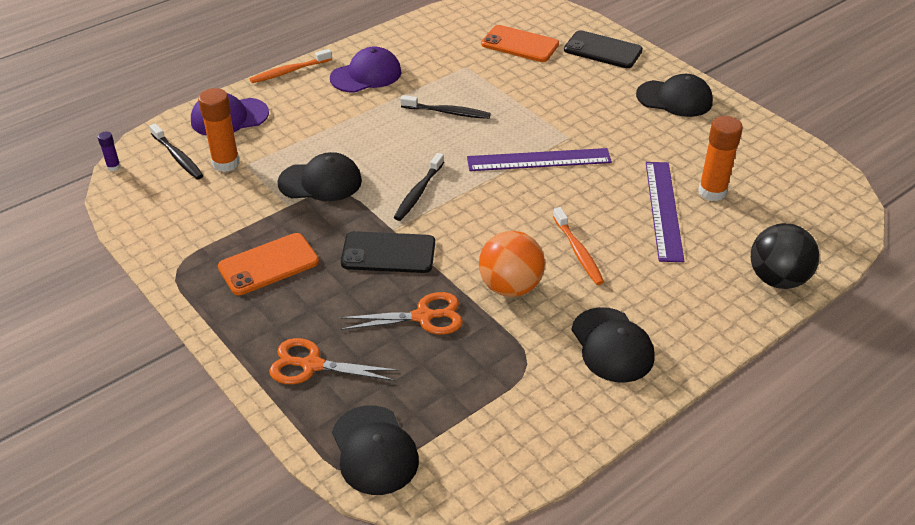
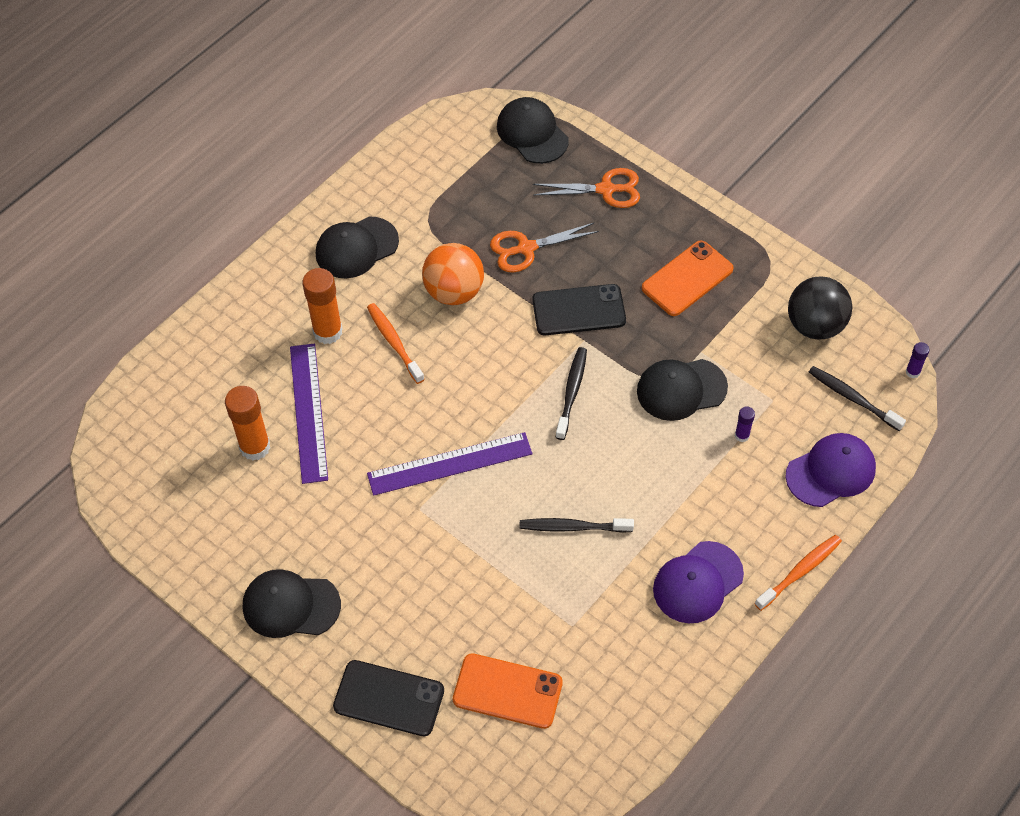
camera: 170 degrees right, 15 degrees up
(226, 163) = (795, 398): orange glue stick -> orange glue stick (327, 332)
(286, 146) = (742, 435): none -> purple glue stick
(612, 345) = (356, 248): black cap -> black cap turned 90 degrees counterclockwise
(777, 279) = (201, 342): black ball -> black ball (815, 325)

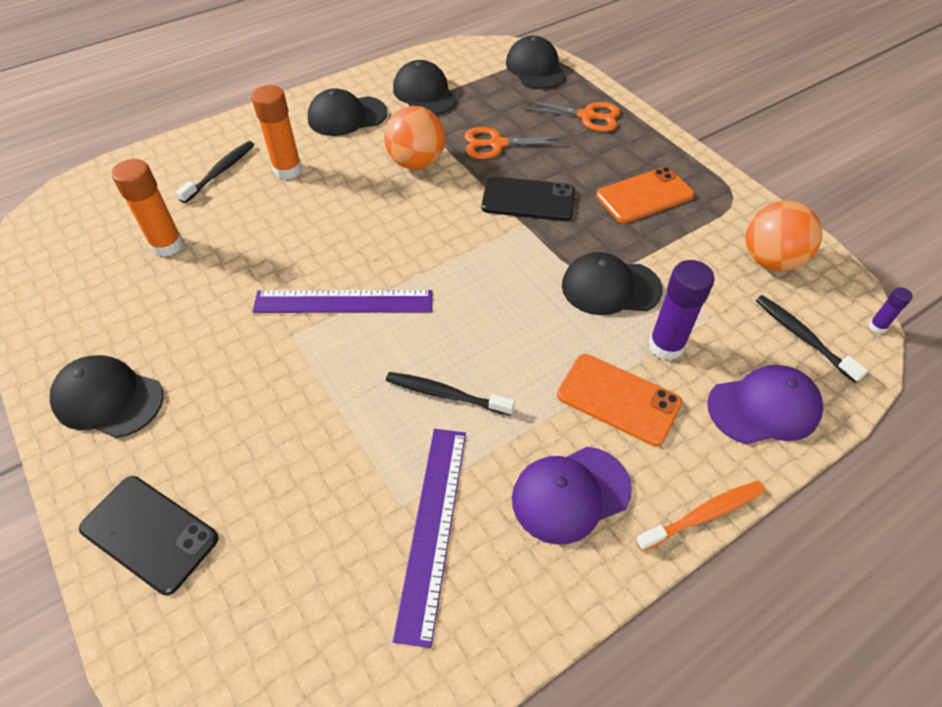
camera: 15 degrees right, 5 degrees down
(308, 412) = (233, 228): purple ruler -> purple ruler (432, 528)
(394, 342) = (342, 190): orange toothbrush -> none
(426, 197) = (424, 93): none -> black cap
(507, 691) = (290, 566): orange phone -> orange phone (618, 399)
(571, 392) = (495, 265): black toothbrush -> black toothbrush (220, 171)
(742, 435) = (666, 346): purple glue stick -> purple glue stick, size x2.06
(815, 325) = (770, 260): black ball -> orange ball

